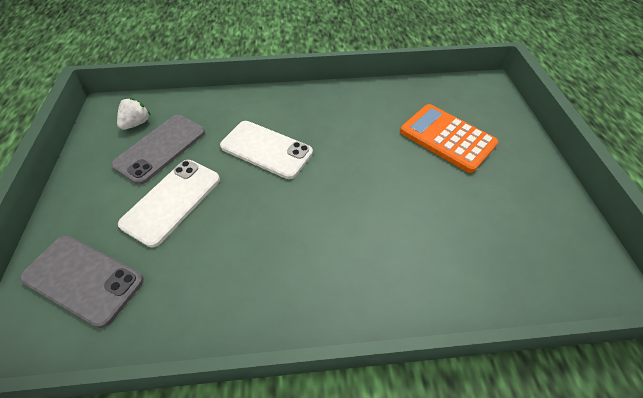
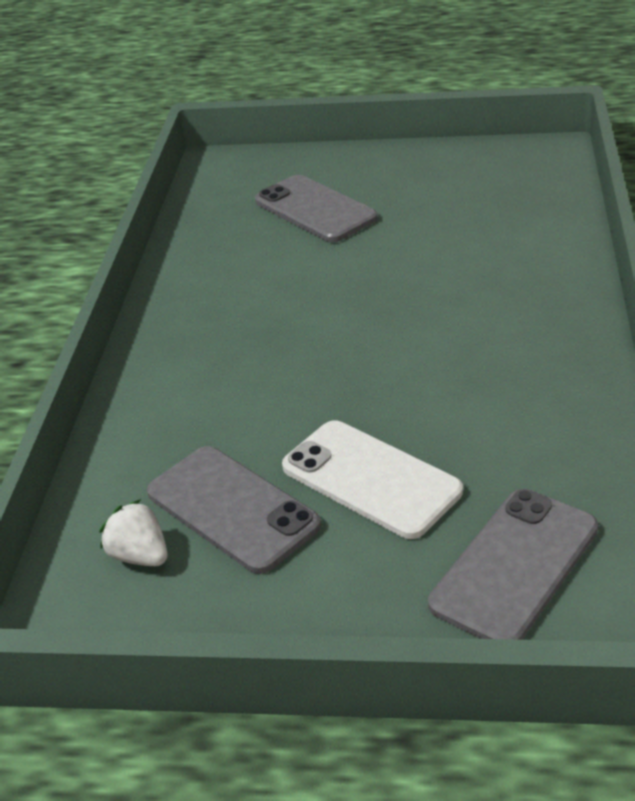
camera: 75 degrees left, 15 degrees down
(266, 149) = (280, 375): white phone -> none
(447, 138) = (314, 210): orange calculator -> grey phone

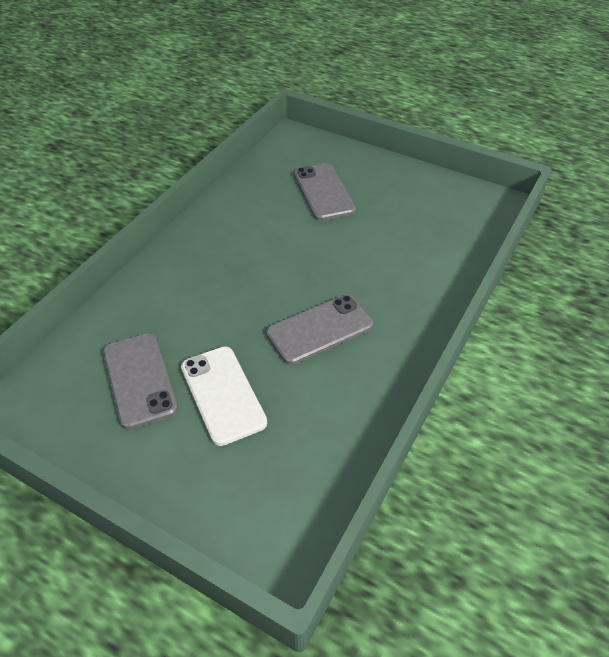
camera: 20 degrees right, 10 degrees up
(140, 555) = (75, 387): white strawberry -> none
(514, 566) = (257, 490): grey phone -> grey phone (319, 329)

